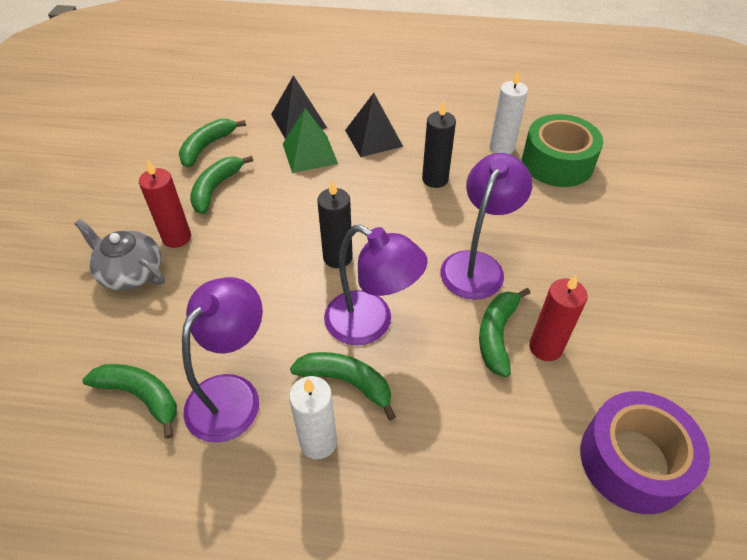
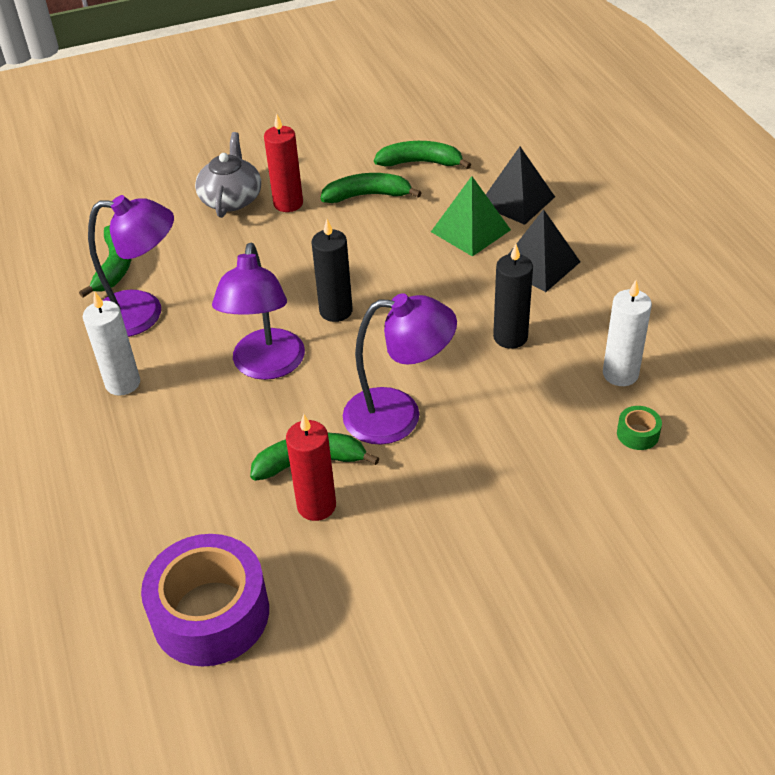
camera: 65 degrees right, 5 degrees down
(347, 382) = (191, 376): green banana -> none
(557, 163) = (637, 434): green tape -> green tape, size x0.40

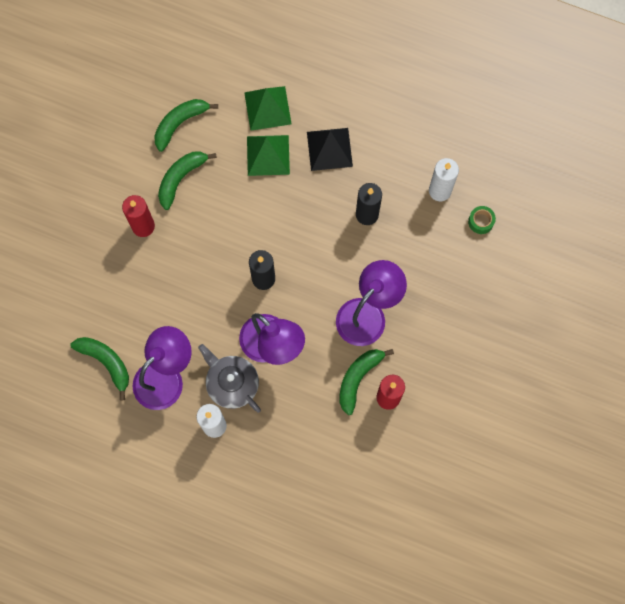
camera: 50 degrees left, 30 degrees up
(210, 613) = (407, 490): purple tape -> none
(231, 199) = (105, 253): grey teapot -> grey teapot (232, 383)
(516, 200) = (267, 108): black pyramid -> green pyramid

